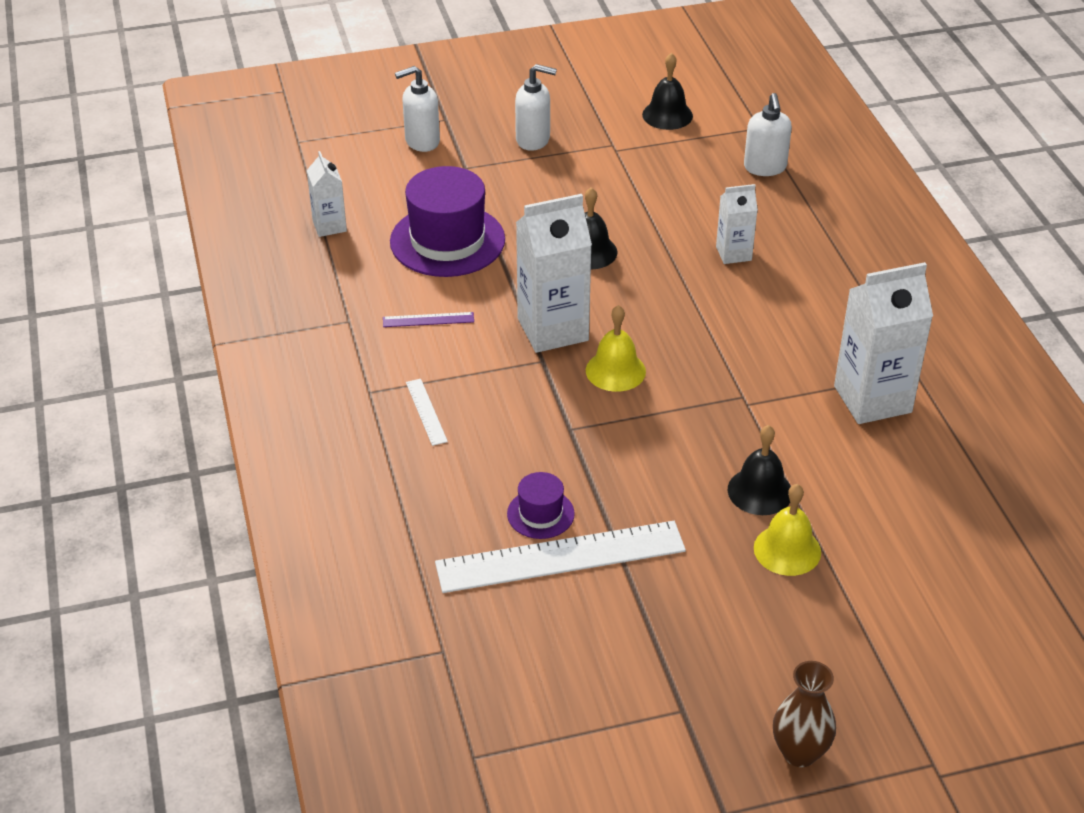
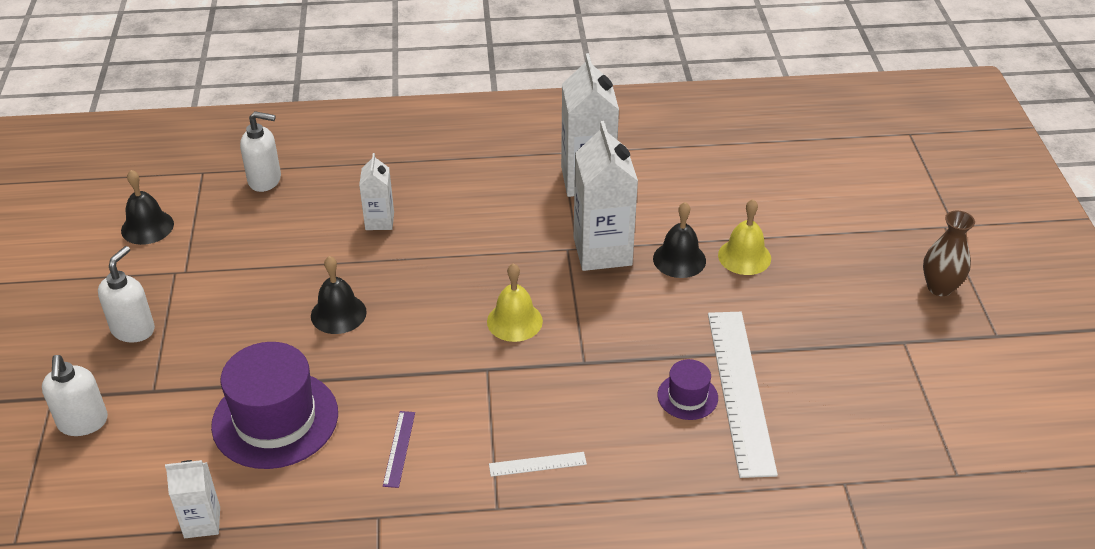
camera: 80 degrees left, 0 degrees up
(552, 329) = (444, 355): white carton -> white carton (602, 251)

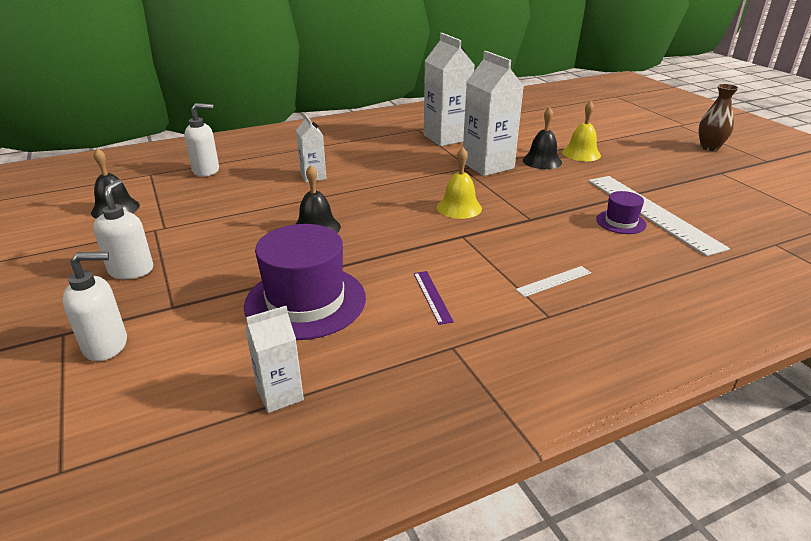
camera: 20 degrees left, 10 degrees down
(83, 423) = (106, 345): white soap dispenser -> white soap dispenser turned 75 degrees counterclockwise

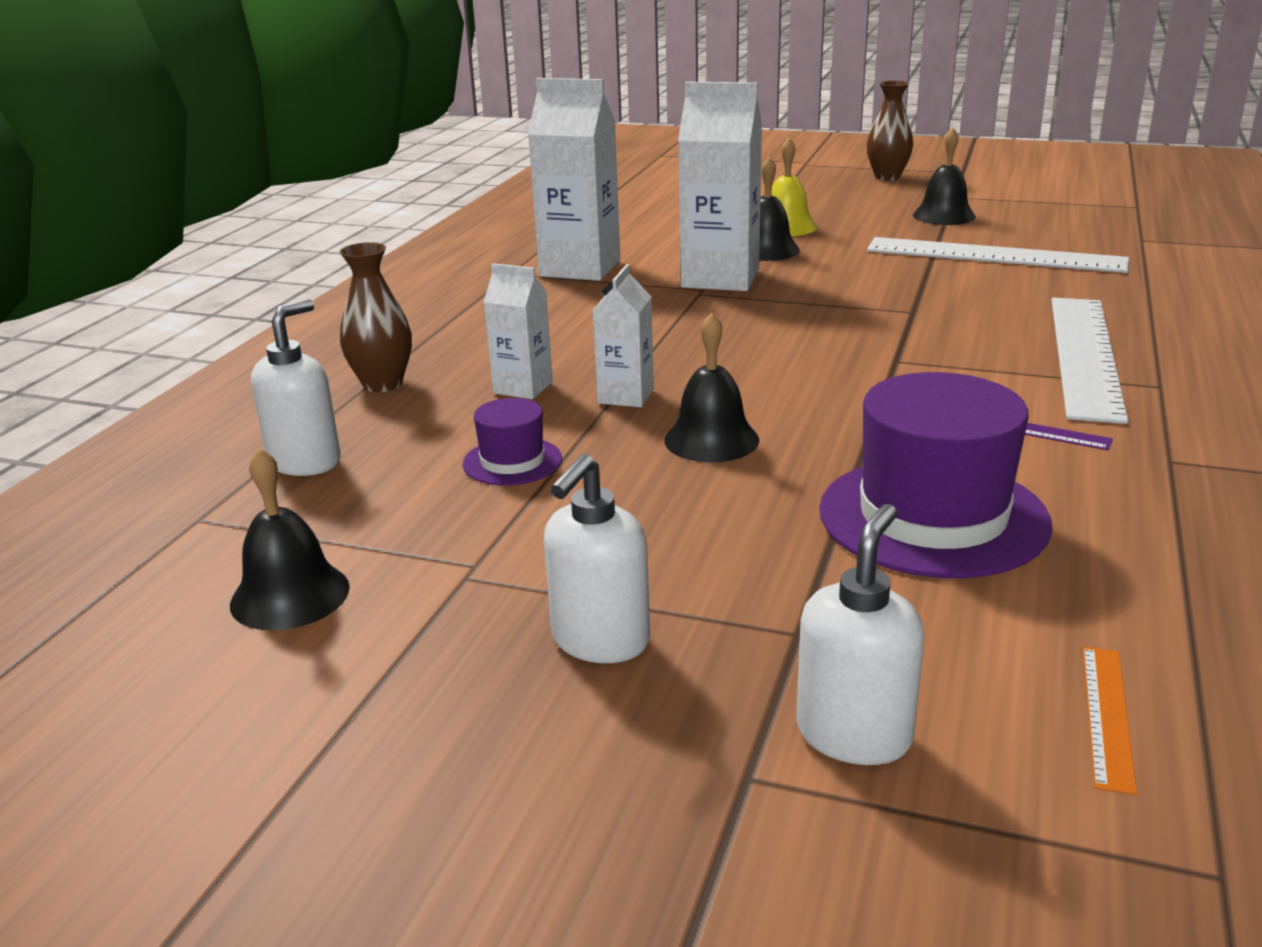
camera: 45 degrees left, 5 degrees down
(131, 270) = (599, 641): white soap dispenser -> white soap dispenser turned 105 degrees counterclockwise
(166, 403) = (1107, 716): none -> orange ruler
(280, 394) = (1172, 611): white carton -> white carton (625, 396)
(282, 154) = (382, 384): none -> brown vase
(459, 207) = (813, 335): yellow bell -> none
(554, 281) = (1085, 355): white ruler -> white ruler, size x2.36
(621, 222) = (995, 276): purple hat -> purple hat (512, 461)
(683, 180) = (944, 216): none -> black bell

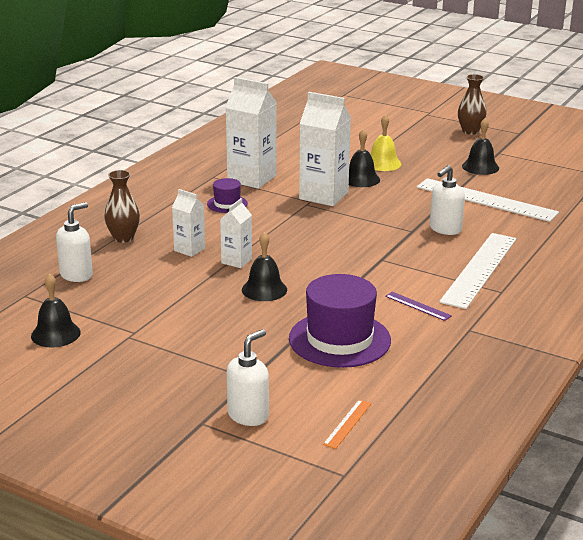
camera: 10 degrees right, 0 degrees up
(512, 461) = (168, 287): purple hat -> purple hat (227, 204)
(599, 641) = (171, 369): white soap dispenser -> white soap dispenser (445, 229)

